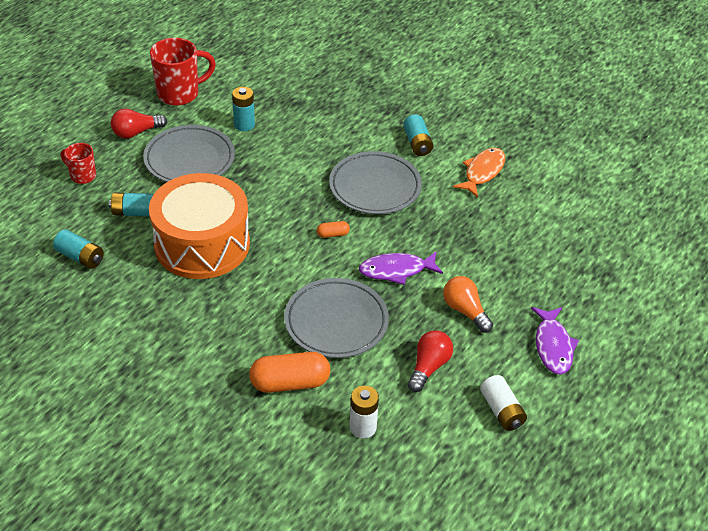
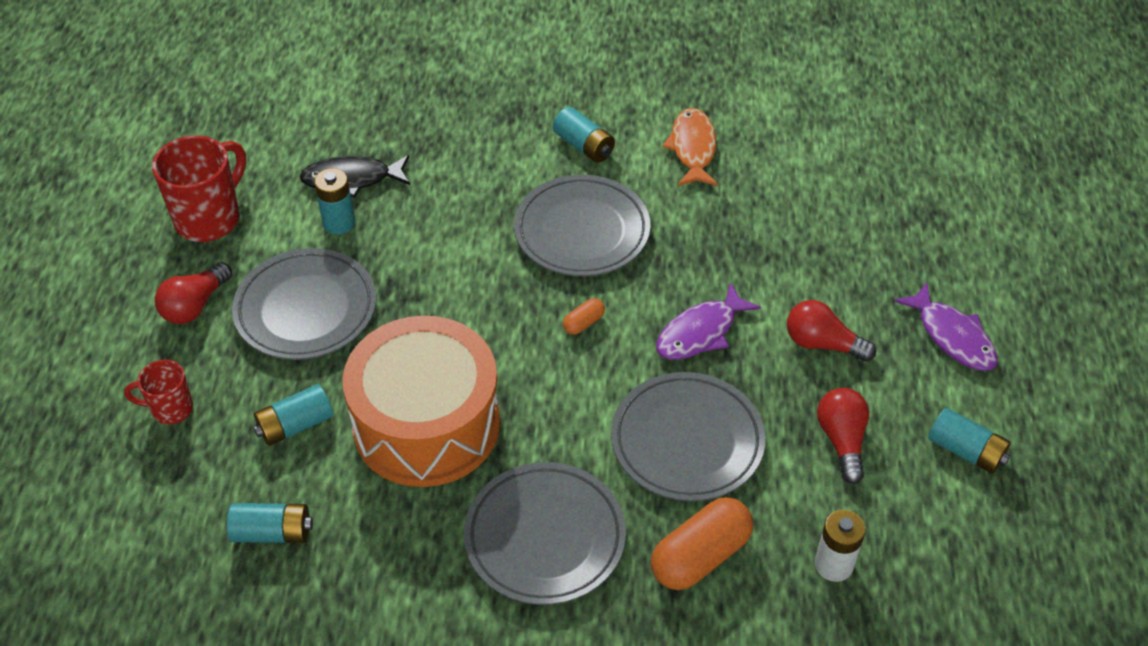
camera: 30 degrees left, 5 degrees up
(214, 330) = (545, 537): none -> grey plate
(270, 106) = (352, 179): none -> black fish
(465, 311) = (822, 344): orange light bulb -> red light bulb
(501, 411) = (965, 451): white battery -> turquoise battery

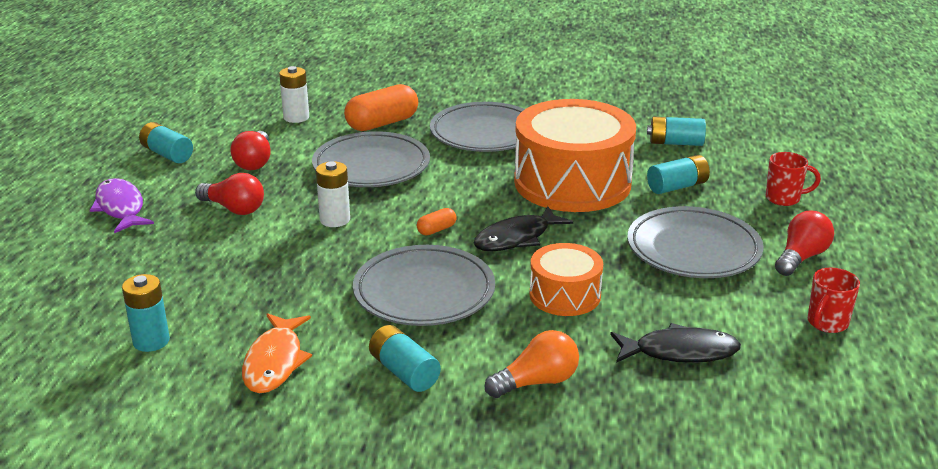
camera: 175 degrees left, 20 degrees down
(210, 218) = (826, 323): red mug -> red mug, size x0.57
(339, 223) = (682, 312): turquoise battery -> turquoise battery (151, 341)
(447, 237) = (565, 295): none -> orange drum
(475, 143) = (536, 382): none -> orange light bulb
(494, 315) = (516, 238): none -> black fish
(700, 332) = (335, 220): purple fish -> white battery

